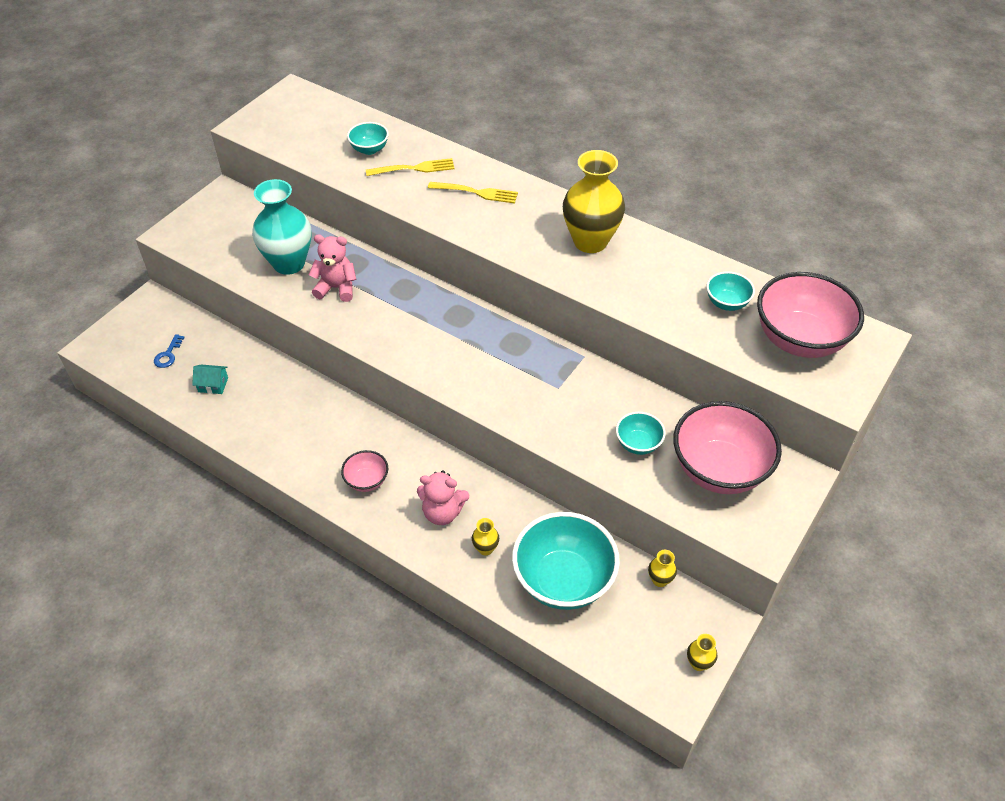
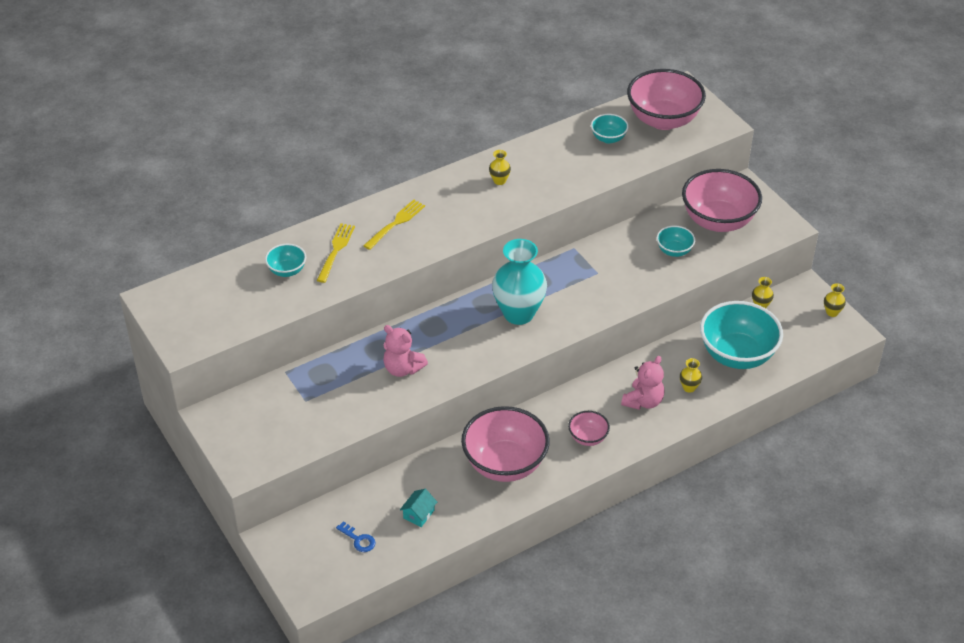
camera: 65 degrees left, 5 degrees down
(289, 263) = (348, 392): turquoise vase -> turquoise vase (518, 314)
(301, 426) = (505, 464): none -> pink bowl
(336, 288) = (402, 369): pink teddy bear -> pink teddy bear turned 90 degrees counterclockwise
(590, 241) = (499, 181): yellow vase -> yellow vase, size x0.42

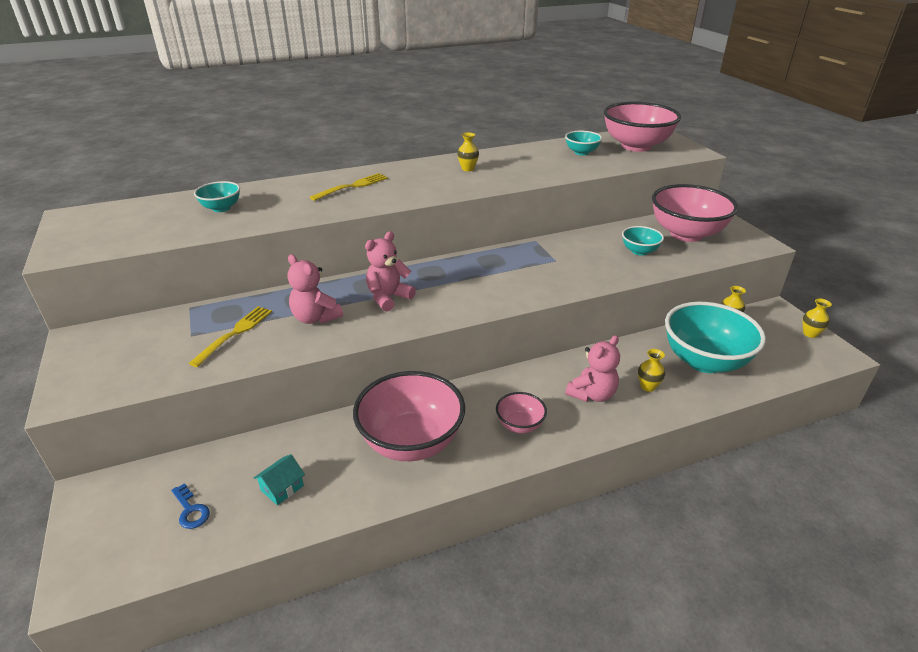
camera: 10 degrees right, 10 degrees down
(336, 250) = (281, 199): yellow fork -> yellow fork (235, 333)
(457, 338) = (388, 298): none -> pink teddy bear
(518, 314) = (462, 284): turquoise vase -> none

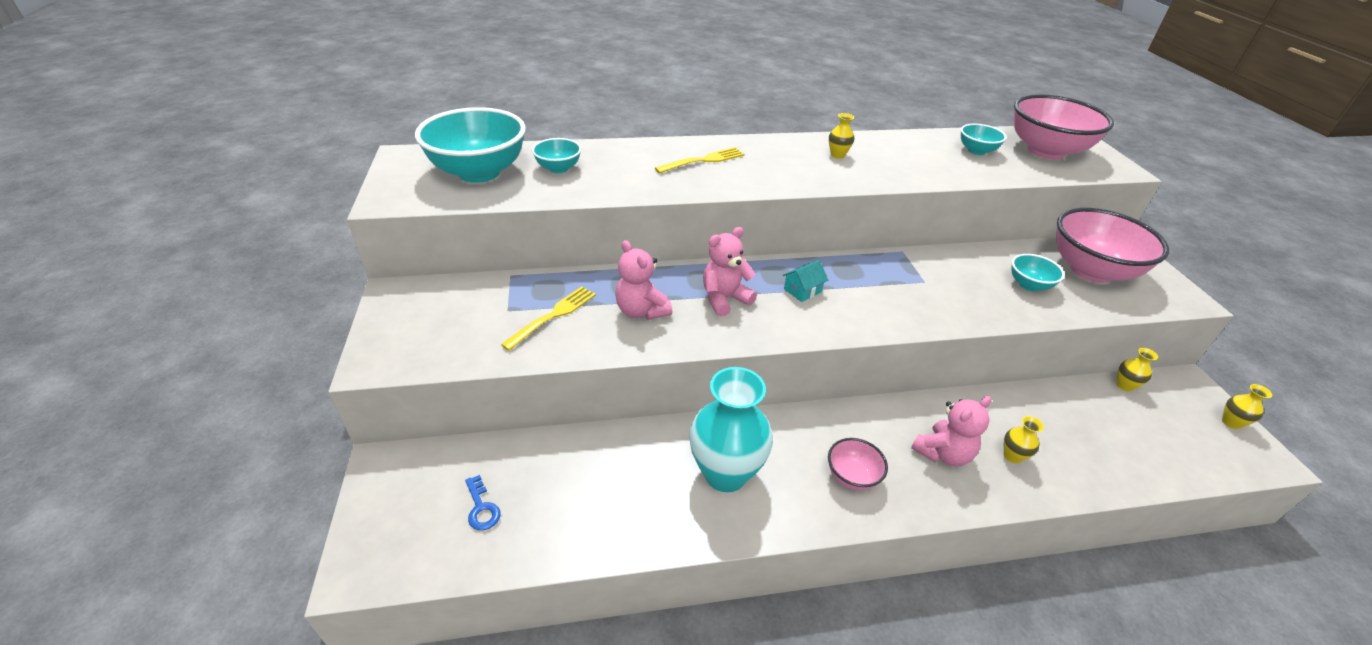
camera: 10 degrees right, 5 degrees up
(282, 488) = (579, 501): turquoise house -> turquoise house (802, 290)
(411, 442) = (725, 473): pink bowl -> turquoise vase
(704, 361) = (1088, 435): turquoise bowl -> turquoise bowl (479, 172)

